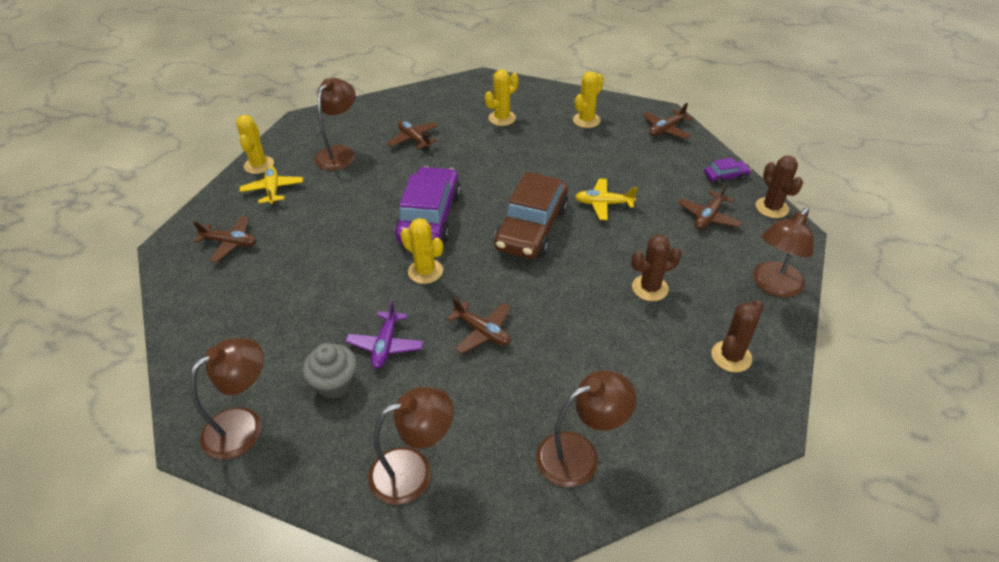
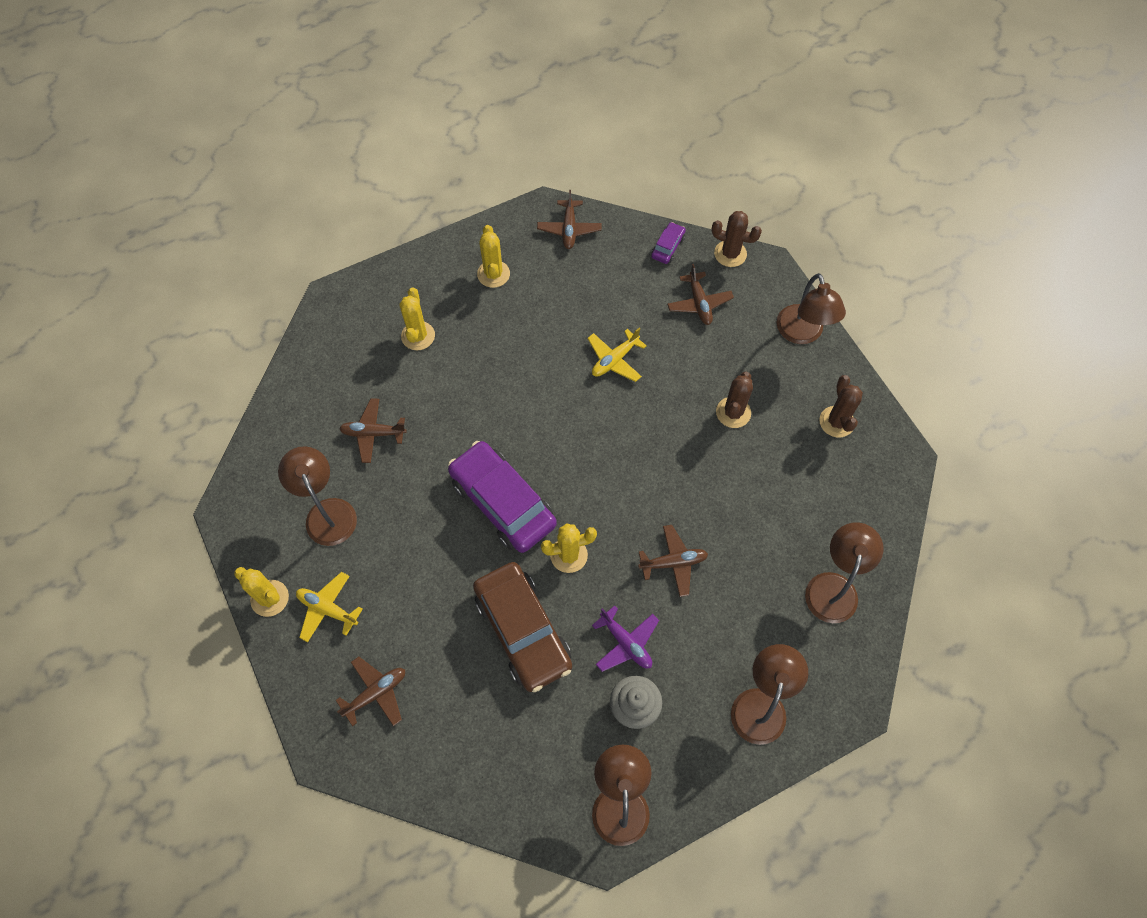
camera: 50 degrees left, 20 degrees up
(531, 228) = (592, 436): brown car -> brown car (523, 630)

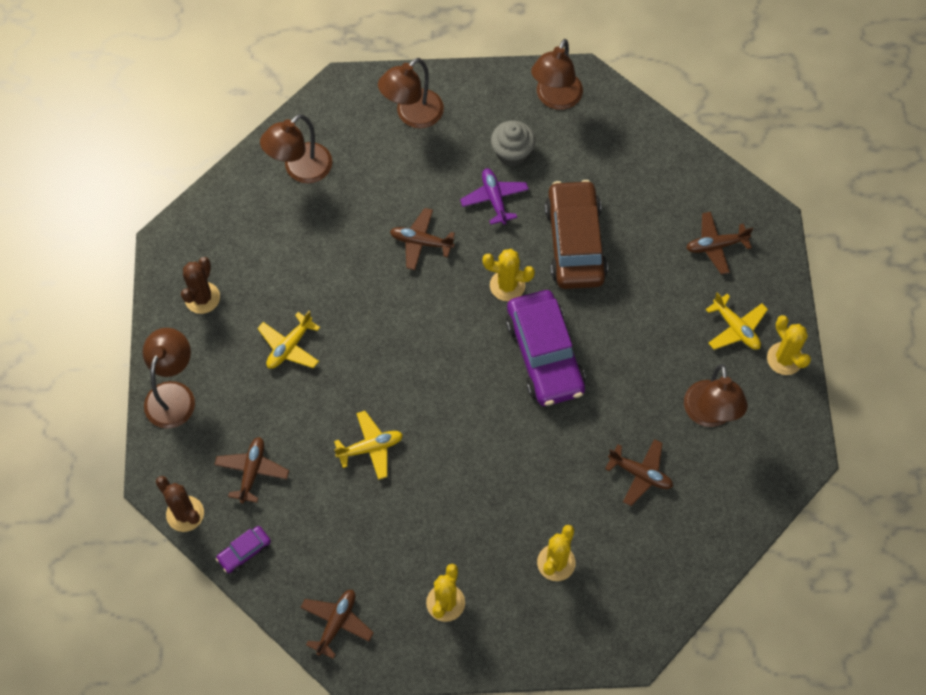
camera: 155 degrees left, 0 degrees up
(733, 412) = (289, 347): brown cactus -> yellow plane

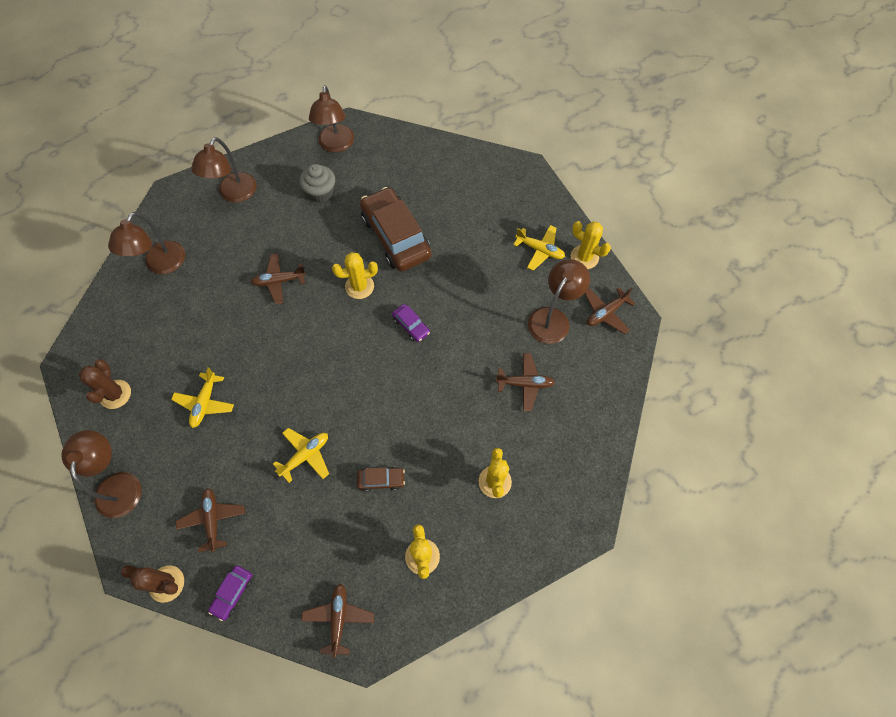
camera: 25 degrees left, 0 degrees up
(437, 507) = (381, 480): none -> brown car
(494, 199) = (322, 229): purple plane -> none
(544, 355) = (411, 326): purple car -> purple car, size x0.43
(710, 414) = (553, 318): brown lamp -> brown lamp turned 120 degrees counterclockwise
(716, 246) = (497, 200): brown plane -> brown plane (606, 313)

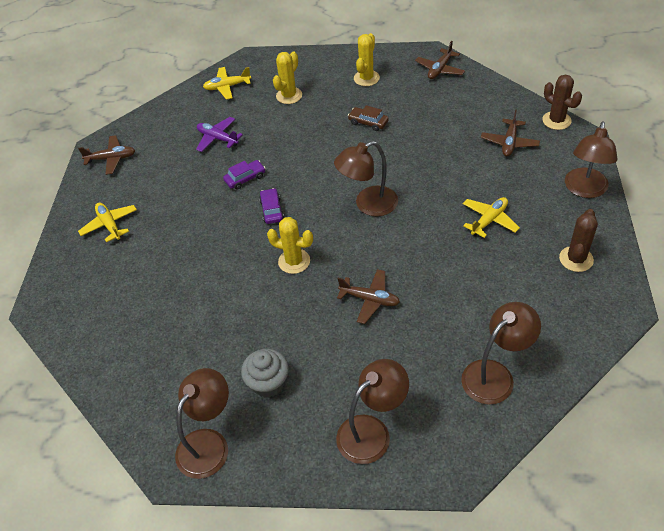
camera: 145 degrees left, 15 degrees down
(233, 593) = (508, 101): purple car -> purple car (245, 178)
(305, 455) = (418, 155): yellow plane -> yellow plane (227, 87)
(396, 236) = (225, 294): brown car -> none
(525, 384) = (218, 138): brown plane -> purple plane
(553, 318) = (154, 171): brown lamp -> brown lamp (368, 205)
(584, 257) = (81, 204): yellow cactus -> none

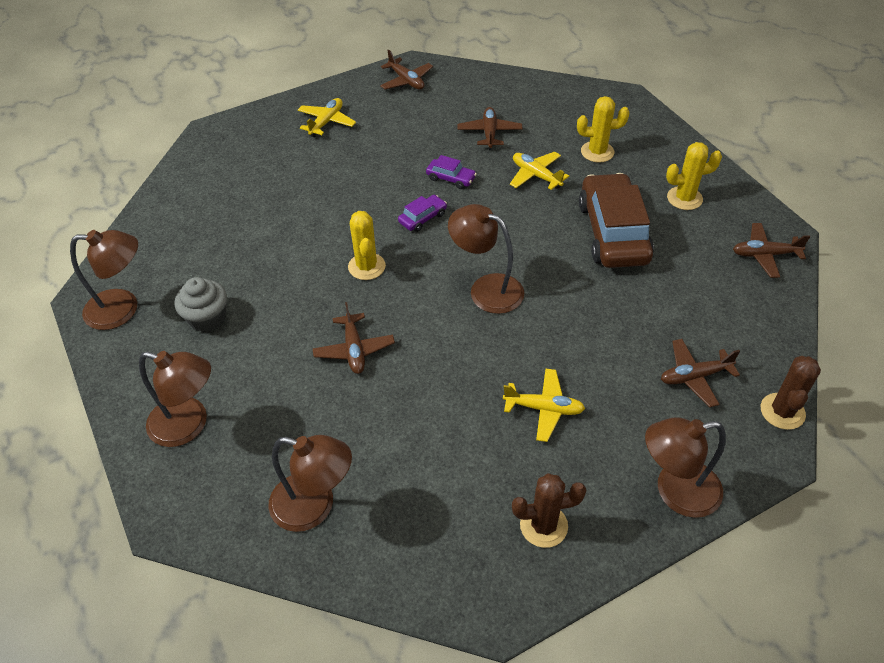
camera: 55 degrees right, 0 degrees up
(218, 138) = (489, 133): purple plane -> brown plane
(227, 87) = (568, 103): yellow plane -> yellow plane (536, 175)
(368, 122) = (613, 232): brown car -> brown car, size x2.30

